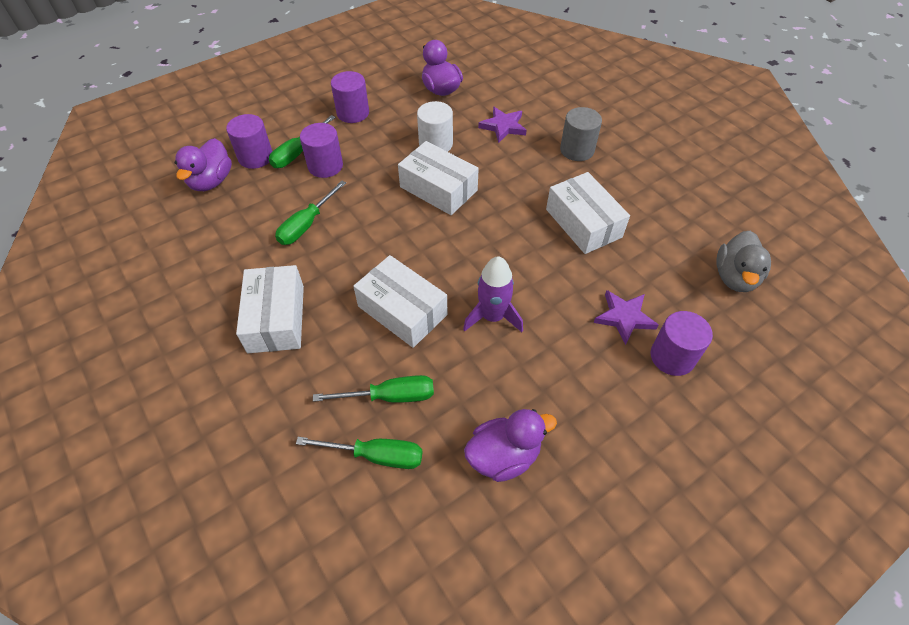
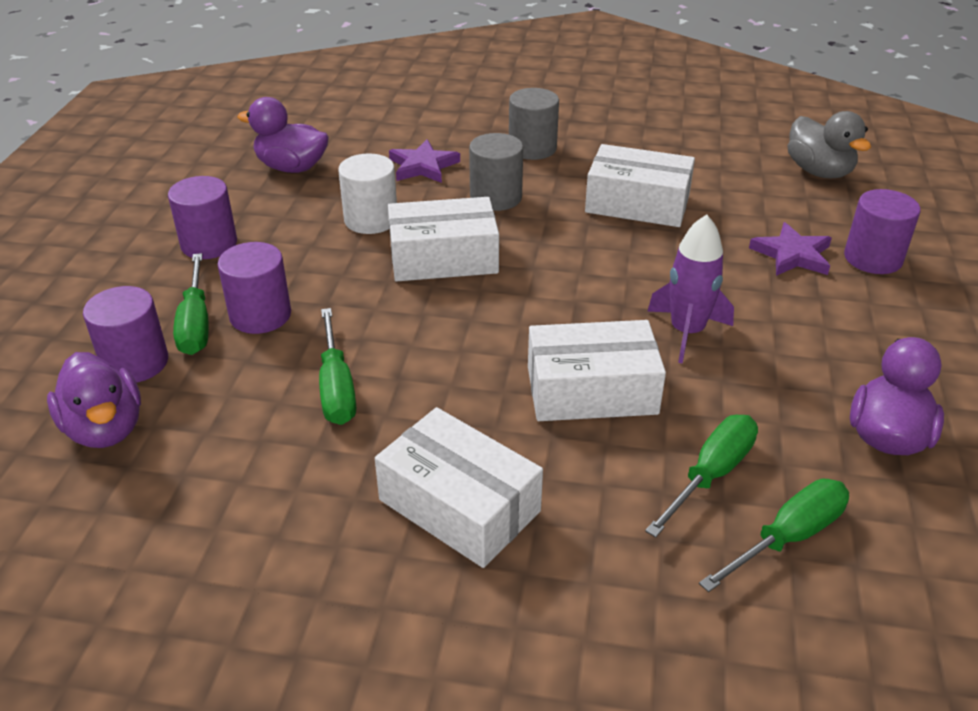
camera: 45 degrees left, 15 degrees down
(512, 169) = (496, 197): none -> grey cylinder

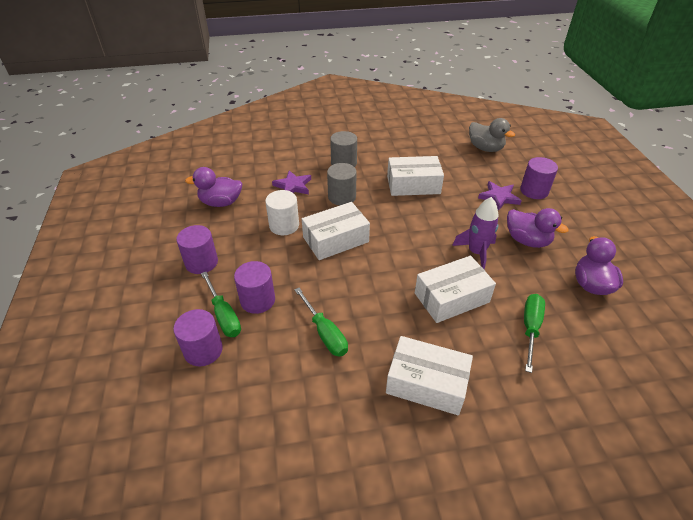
camera: 20 degrees left, 5 degrees up
(105, 429) = (211, 398): purple duck -> purple duck (527, 240)
(787, 537) = (580, 351): green screwdriver -> none

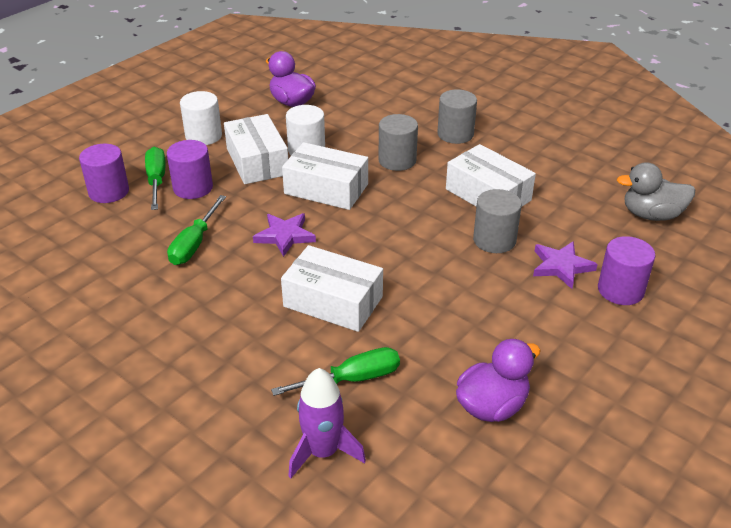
camera: 50 degrees right, 5 degrees down
(201, 262) = (203, 136): purple cylinder -> white cylinder
(224, 315) = (156, 180): green screwdriver -> green screwdriver turned 150 degrees clockwise
(293, 186) = (371, 125): purple star -> purple star (285, 236)
(426, 383) = (196, 334): white box -> white box (257, 161)
(455, 205) = (494, 240): none -> grey cylinder
(476, 252) = (430, 290): purple rocket -> purple rocket (323, 452)
(485, 148) = (651, 215): grey duck -> grey duck turned 90 degrees clockwise
(527, 240) = (506, 321): purple duck -> none

